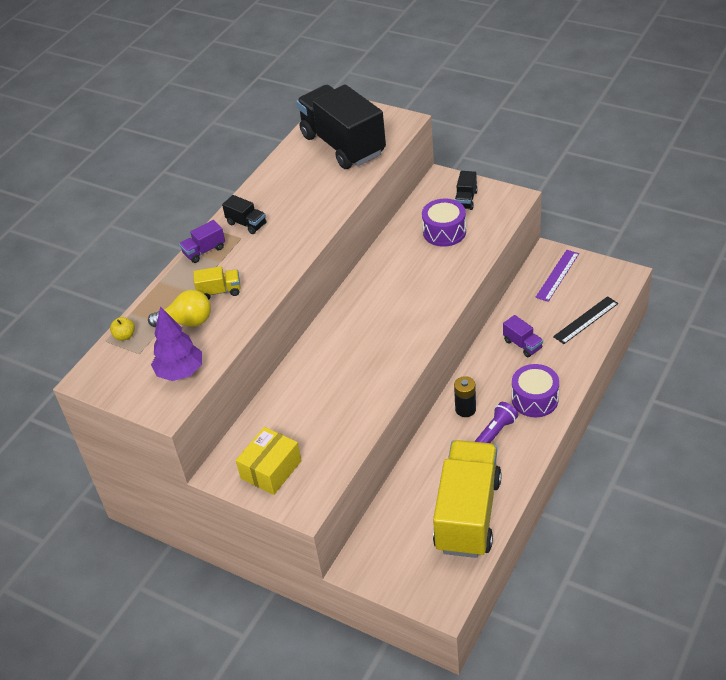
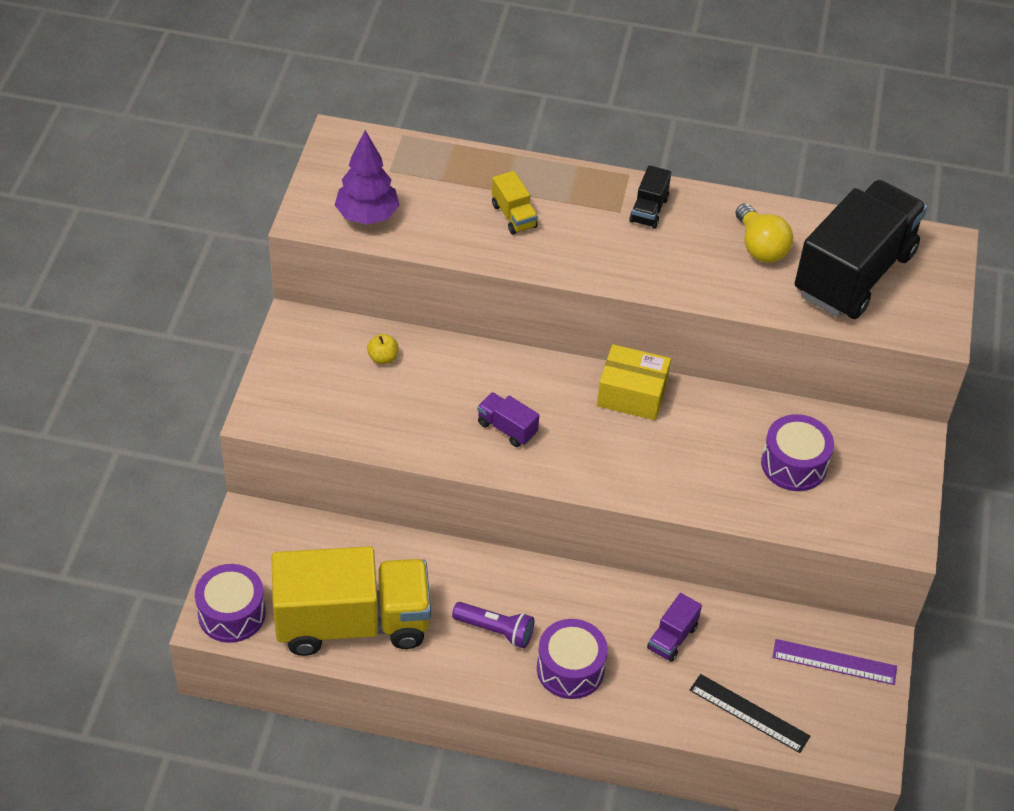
camera: 65 degrees right, 5 degrees up
(125, 336) = (414, 150): yellow apple -> yellow apple (383, 358)
(187, 322) = (452, 199): yellow light bulb -> yellow light bulb (760, 247)
(204, 251) = (583, 182): purple truck -> purple truck (507, 428)
(271, 469) = (309, 370): yellow box -> yellow box (632, 394)
(440, 590) = (232, 613): none -> purple drum
(465, 409) = (529, 589): black battery -> none
(466, 200) = (876, 478): black truck -> none

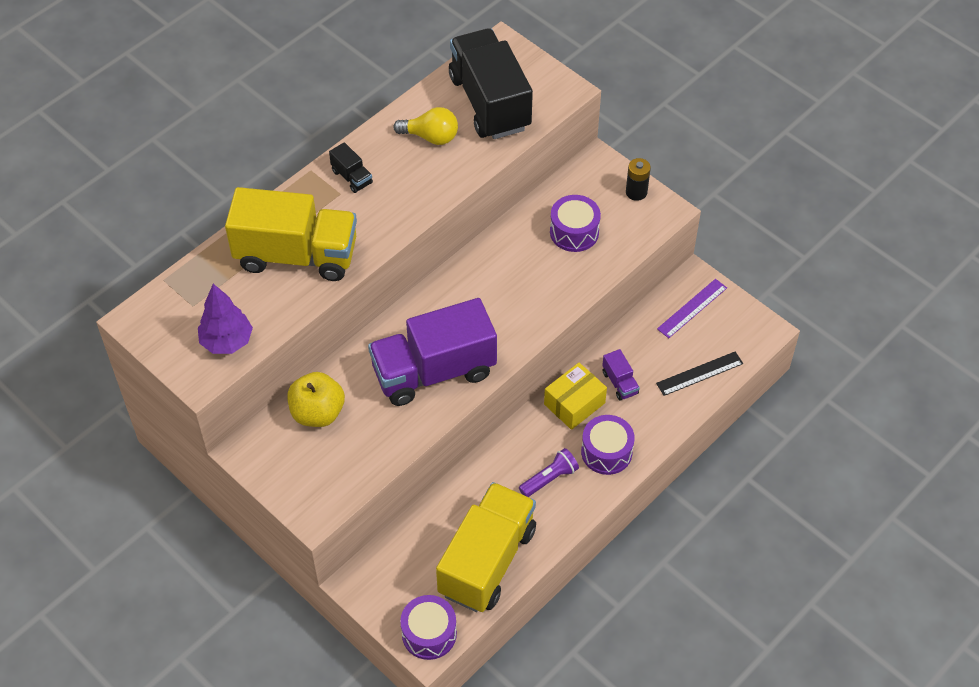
camera: 55 degrees left, 5 degrees up
(383, 358) = (317, 413): yellow apple -> yellow apple, size x2.18
(507, 428) = (434, 371): purple truck -> purple truck, size x2.50
(514, 216) = (296, 255): yellow truck -> yellow truck, size x2.50
(632, 394) = (456, 285): yellow box -> yellow box (574, 403)
(902, 496) = (636, 192): none -> black battery

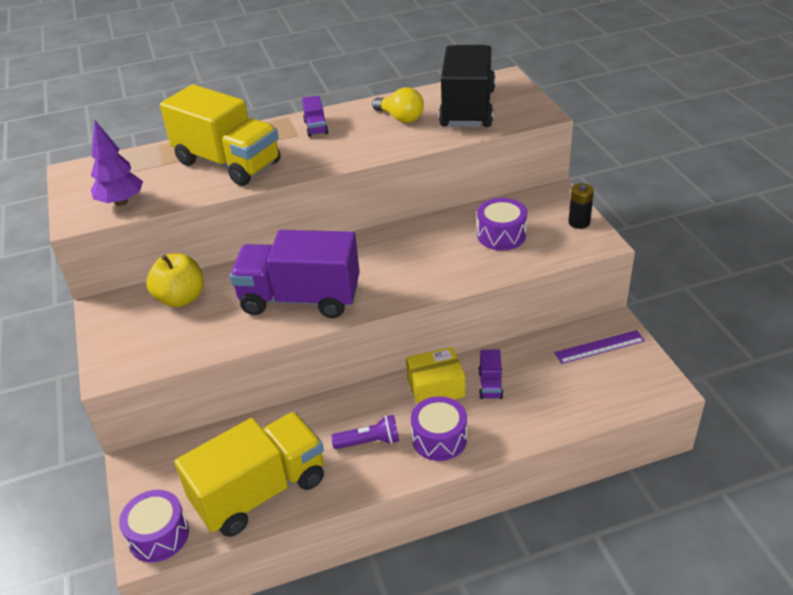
camera: 30 degrees right, 15 degrees down
(352, 177) = (316, 127): black truck -> purple truck
(699, 373) = (575, 403): black ruler -> none

